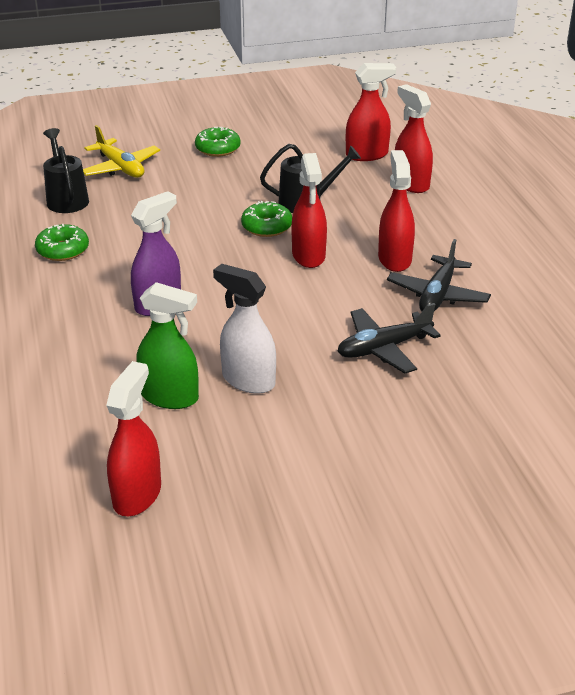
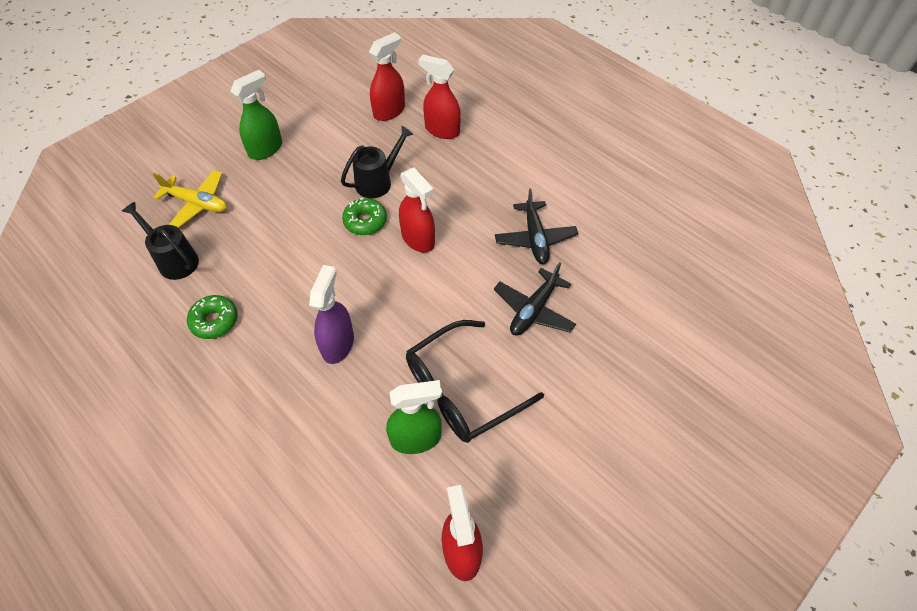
camera: 30 degrees left, 20 degrees up
(217, 149) = (266, 149): green donut -> green spray bottle
(248, 380) = (461, 390): white spray bottle -> black glasses
(394, 259) = (482, 215): red spray bottle -> none

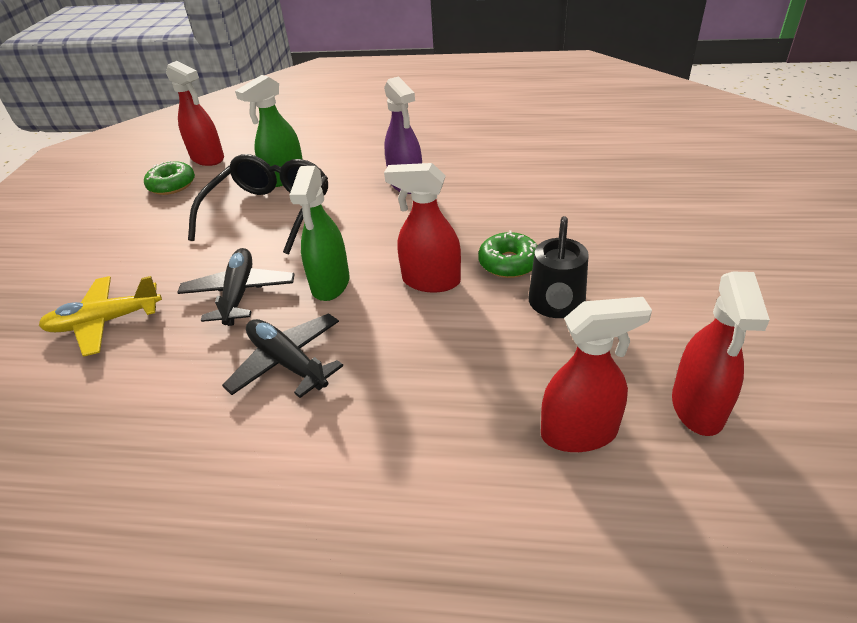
camera: 145 degrees right, 15 degrees down
(174, 259) = (617, 153): black watering can -> none
(197, 203) = (683, 185): yellow plane -> yellow plane (105, 322)
(214, 321) = (520, 148): green donut -> green donut (172, 185)
(266, 149) = (731, 258): green spray bottle -> green spray bottle (330, 284)

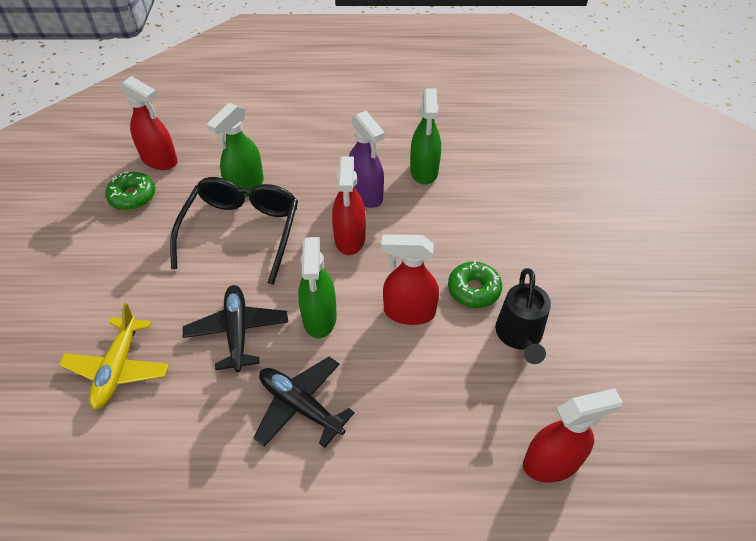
camera: 10 degrees left, 10 degrees up
(105, 322) = (118, 368): yellow plane -> yellow plane turned 60 degrees counterclockwise
(472, 165) = (424, 171): none -> green spray bottle
(697, 408) = (638, 434): red spray bottle -> red spray bottle (350, 238)

